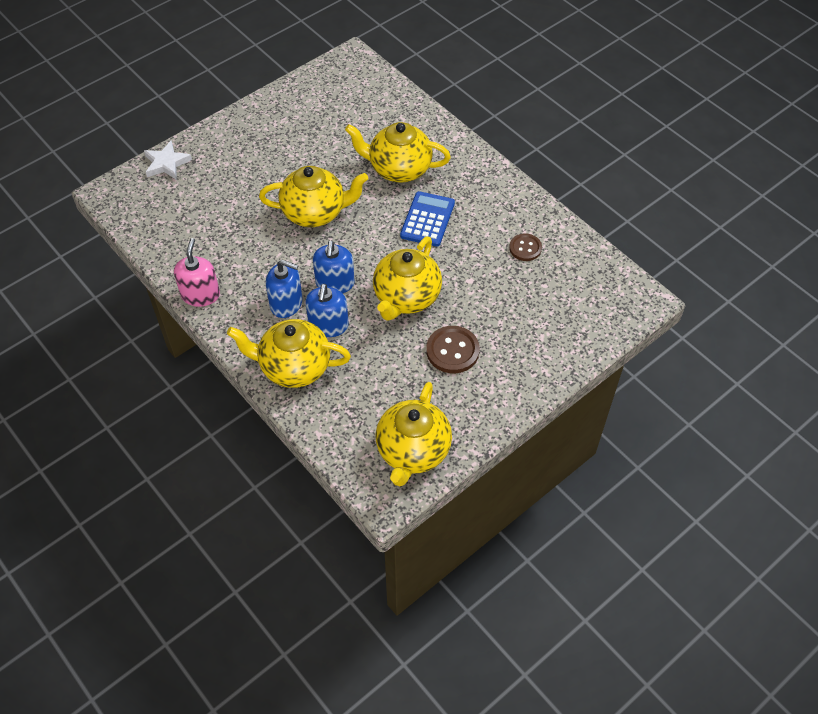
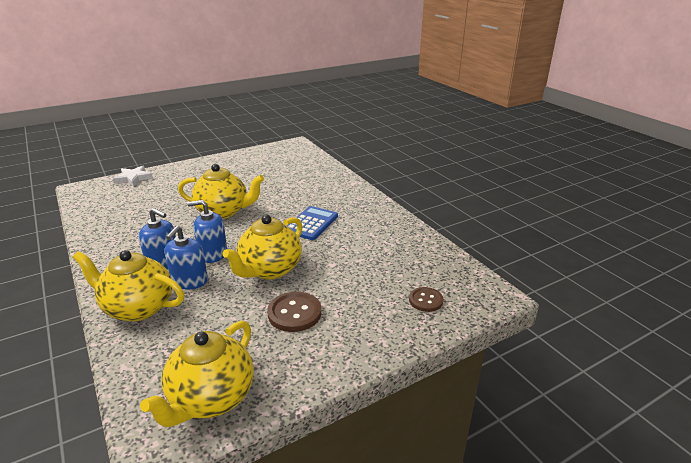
camera: 10 degrees right, 25 degrees down
(200, 294) = (97, 249): pink soap dispenser -> none
(335, 283) = (213, 254): blue soap dispenser -> blue soap dispenser turned 75 degrees clockwise
(398, 169) = (302, 195): yellow teapot -> none
(525, 248) = (389, 248): brown button -> brown button (425, 300)

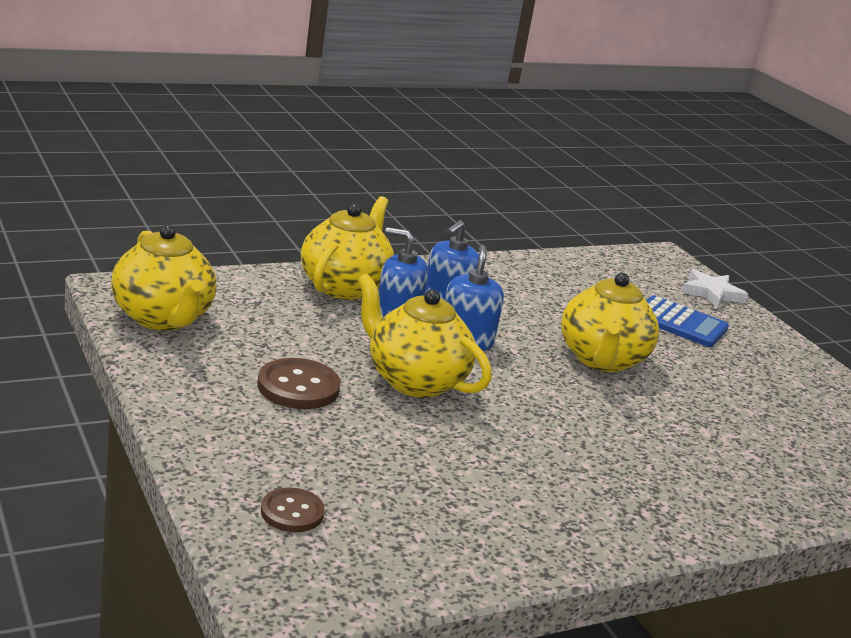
camera: 90 degrees right, 5 degrees down
(211, 398) = (163, 318): yellow teapot -> yellow teapot turned 150 degrees counterclockwise
(311, 223) = (563, 439): blue calculator -> blue calculator (679, 323)

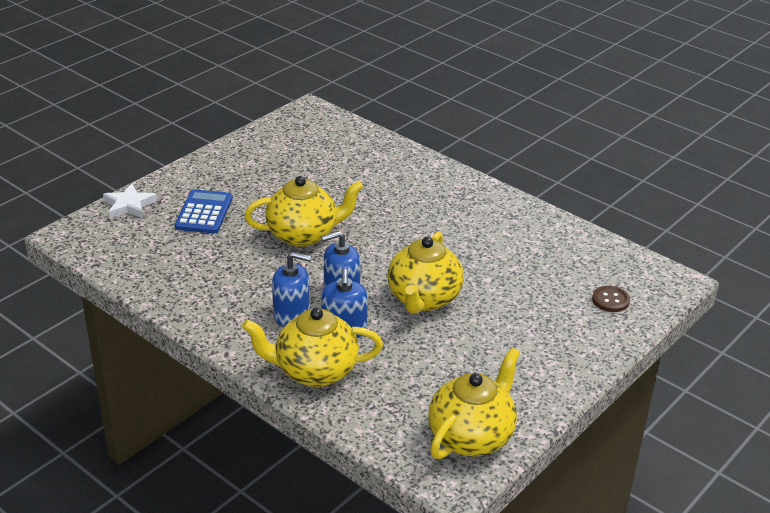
camera: 110 degrees left, 10 degrees up
(298, 387) = (488, 341): brown button -> none

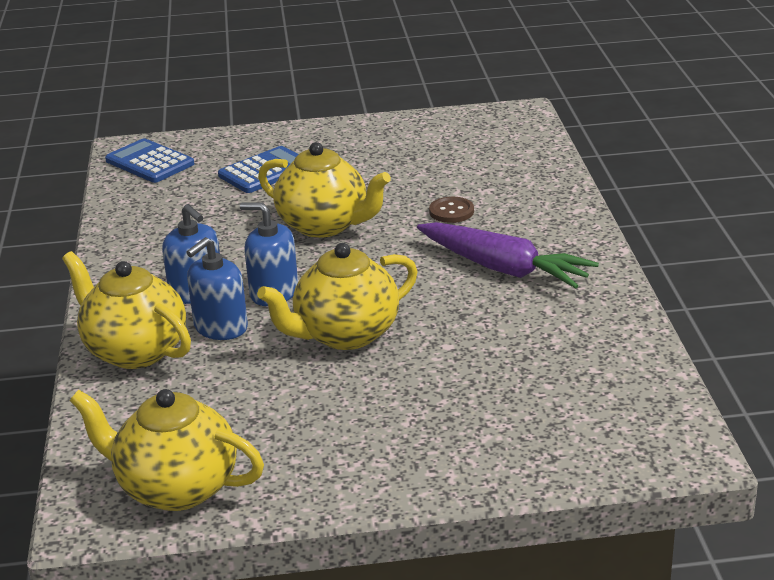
camera: 45 degrees right, 5 degrees down
(106, 238) = (149, 162): none -> blue calculator
(129, 205) = (212, 142): white star -> none
(449, 218) = (504, 269): none -> purple carrot
(471, 436) = (176, 488): yellow teapot -> yellow teapot turned 150 degrees counterclockwise
(610, 300) = (561, 433): brown button -> brown button (451, 211)

